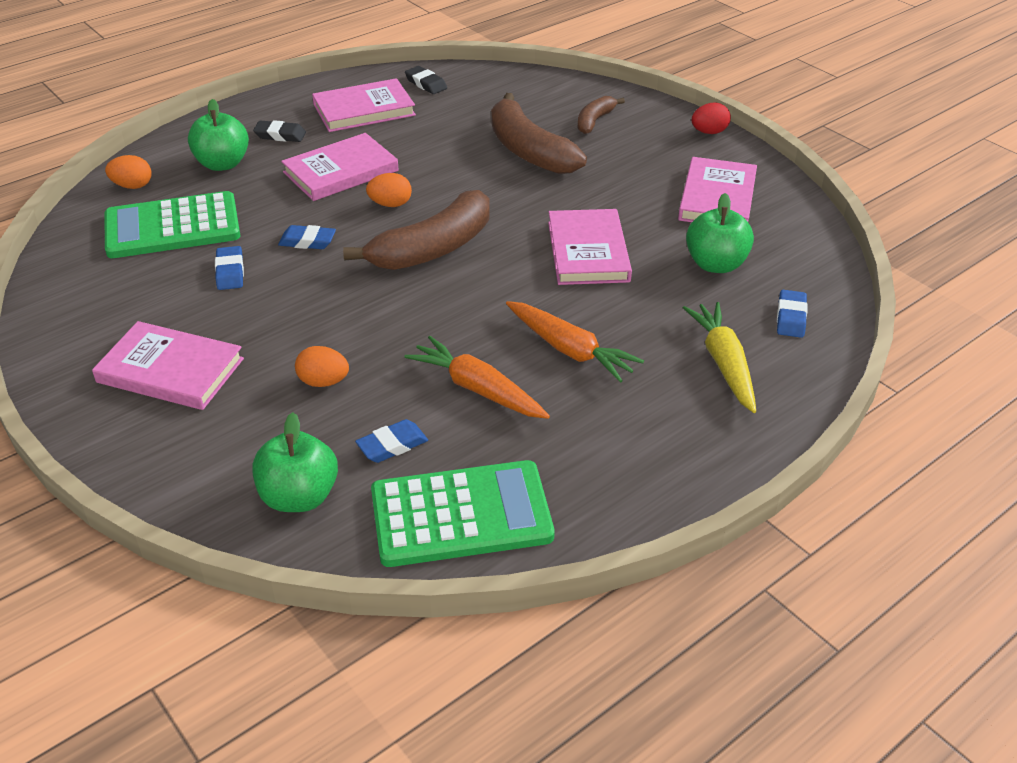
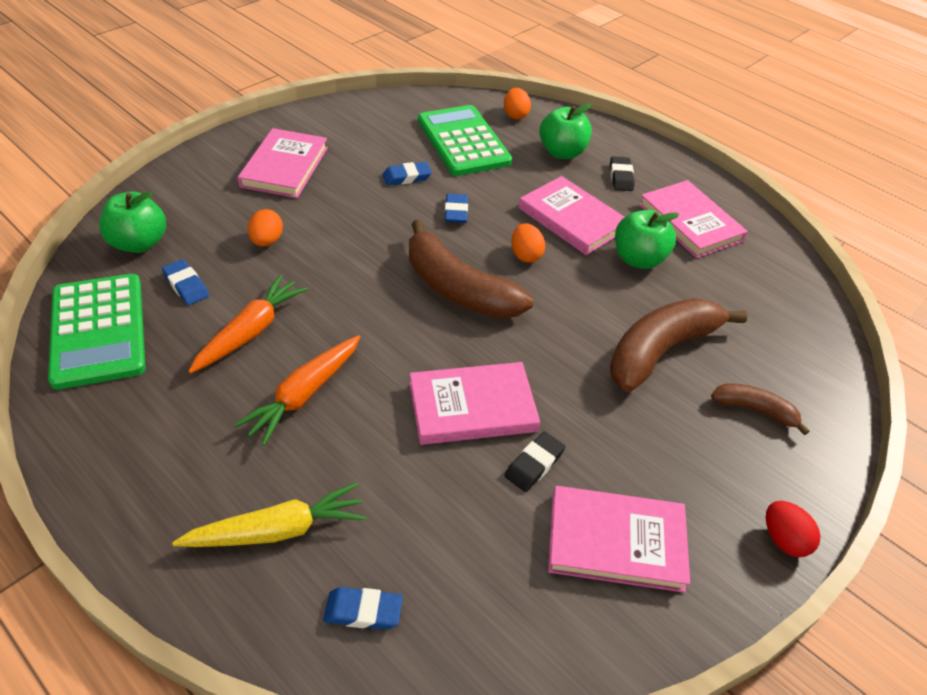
camera: 80 degrees right, 5 degrees up
(426, 84) = (766, 261): black eraser -> black eraser (534, 464)
(715, 264) = (465, 532): green apple -> green apple (638, 259)

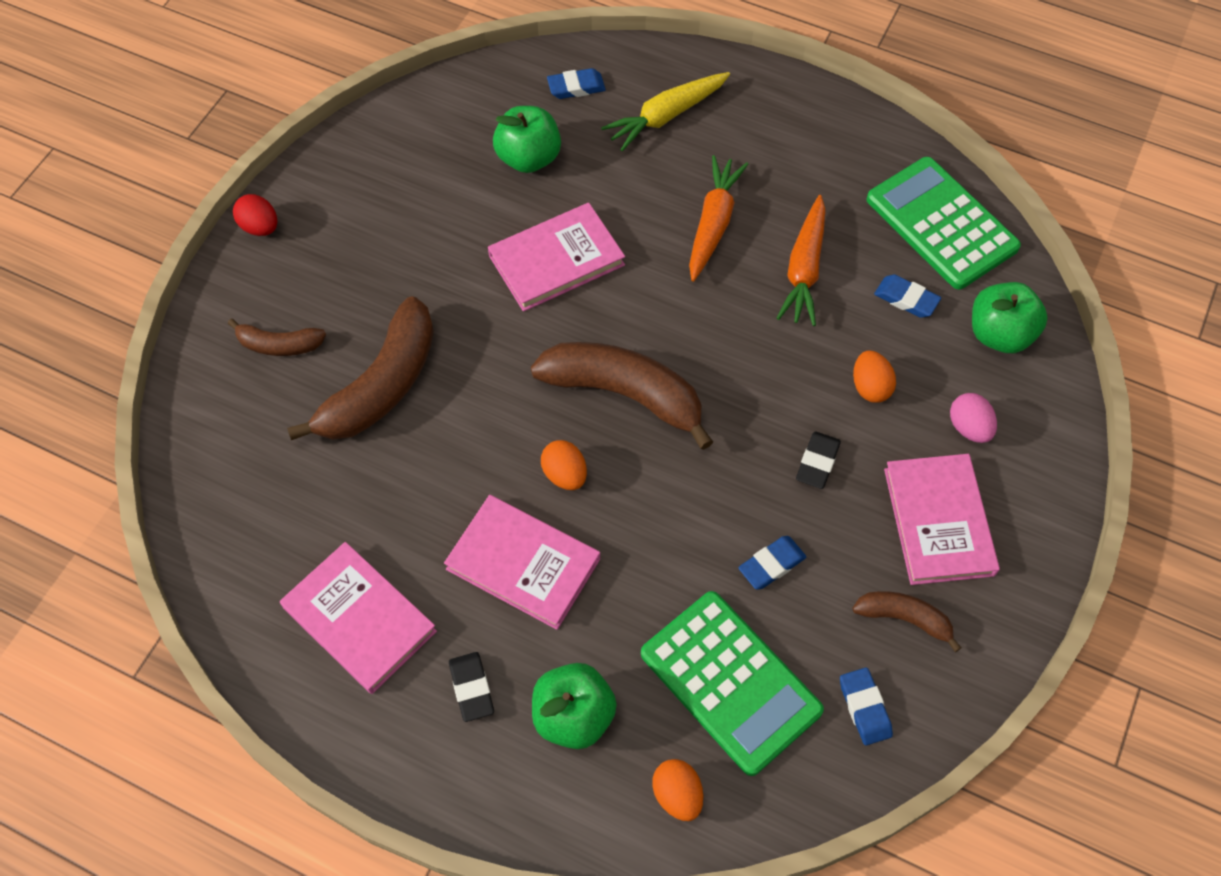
camera: 165 degrees right, 15 degrees up
(219, 202) = (969, 427): none -> pink egg
(343, 137) = (904, 618): none -> brown banana
(456, 212) = (678, 520): blue eraser -> blue eraser (864, 708)
(534, 464) = (484, 225): black eraser -> black eraser (817, 462)
(616, 541) = (401, 185): pink book -> none
(638, 259) = (423, 519): green apple -> green apple (528, 158)

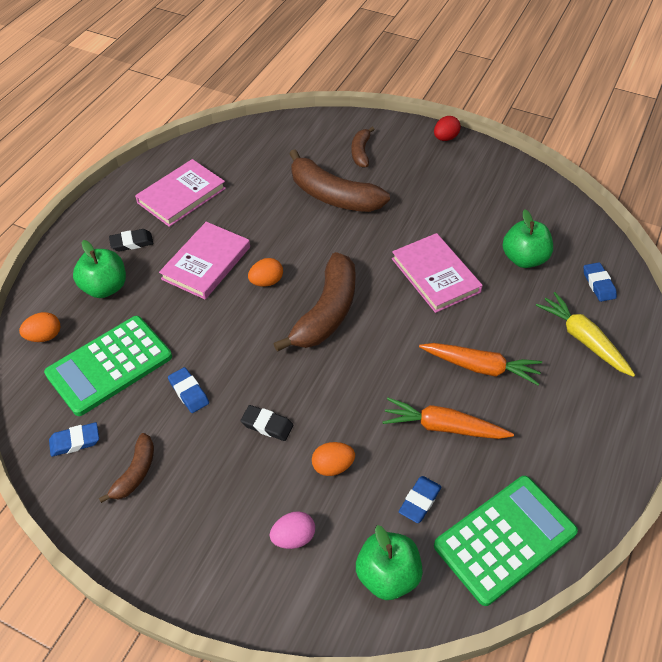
camera: 90 degrees right, 10 degrees down
(938, 521) = (210, 504): pink book -> none

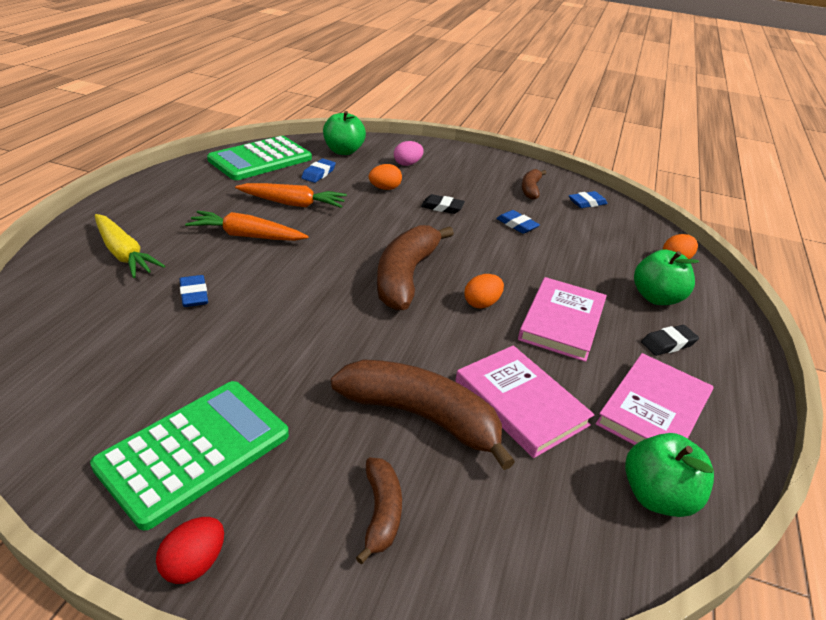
camera: 170 degrees right, 15 degrees down
(109, 365) = (598, 241): green calculator -> green calculator (194, 450)
(435, 275) = (275, 310): pink book -> pink book (520, 403)
(524, 259) = (147, 330): green apple -> green apple (657, 496)
(598, 284) = (63, 302): blue eraser -> blue eraser (194, 294)

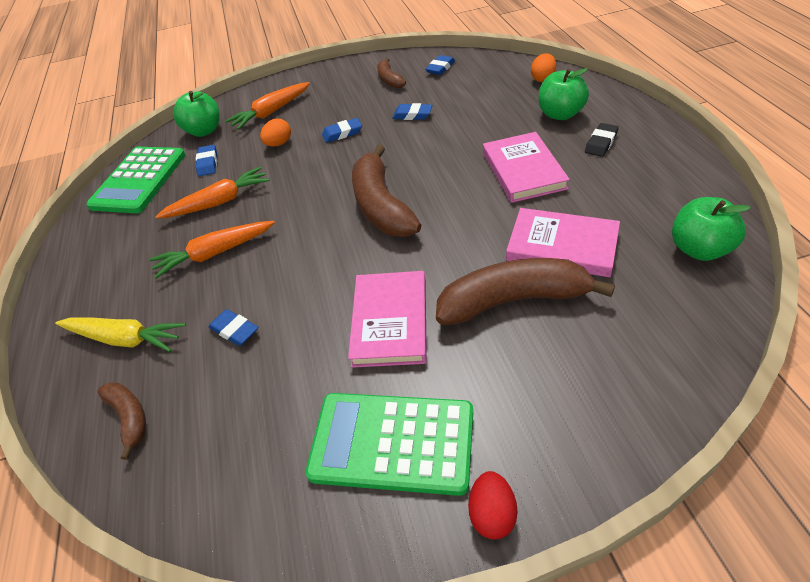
camera: 25 degrees left, 10 degrees up
(194, 450) = (392, 443): green calculator -> green calculator turned 90 degrees counterclockwise
(381, 512) = (565, 383): brown banana -> brown banana (129, 418)
(407, 164) = (271, 112): pink egg -> orange carrot
(442, 207) = (342, 133): black eraser -> blue eraser
(481, 303) = (457, 191): orange egg -> none
(653, 410) = (640, 195): pink book -> pink book (390, 321)

